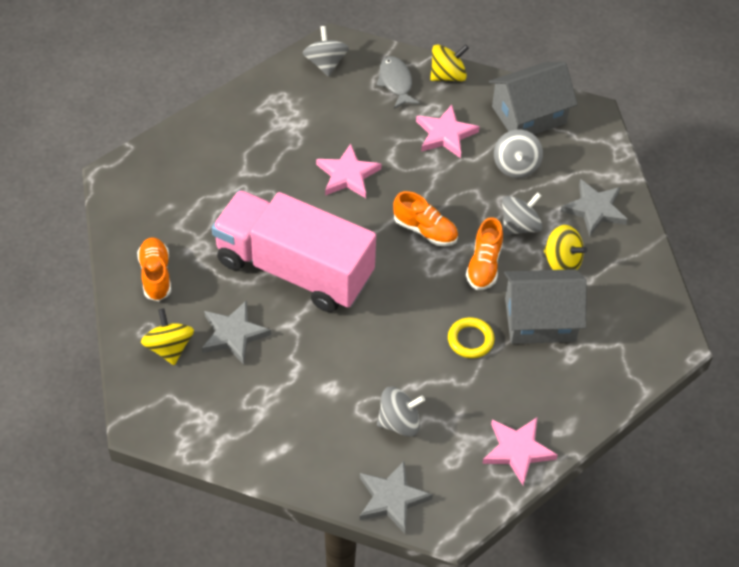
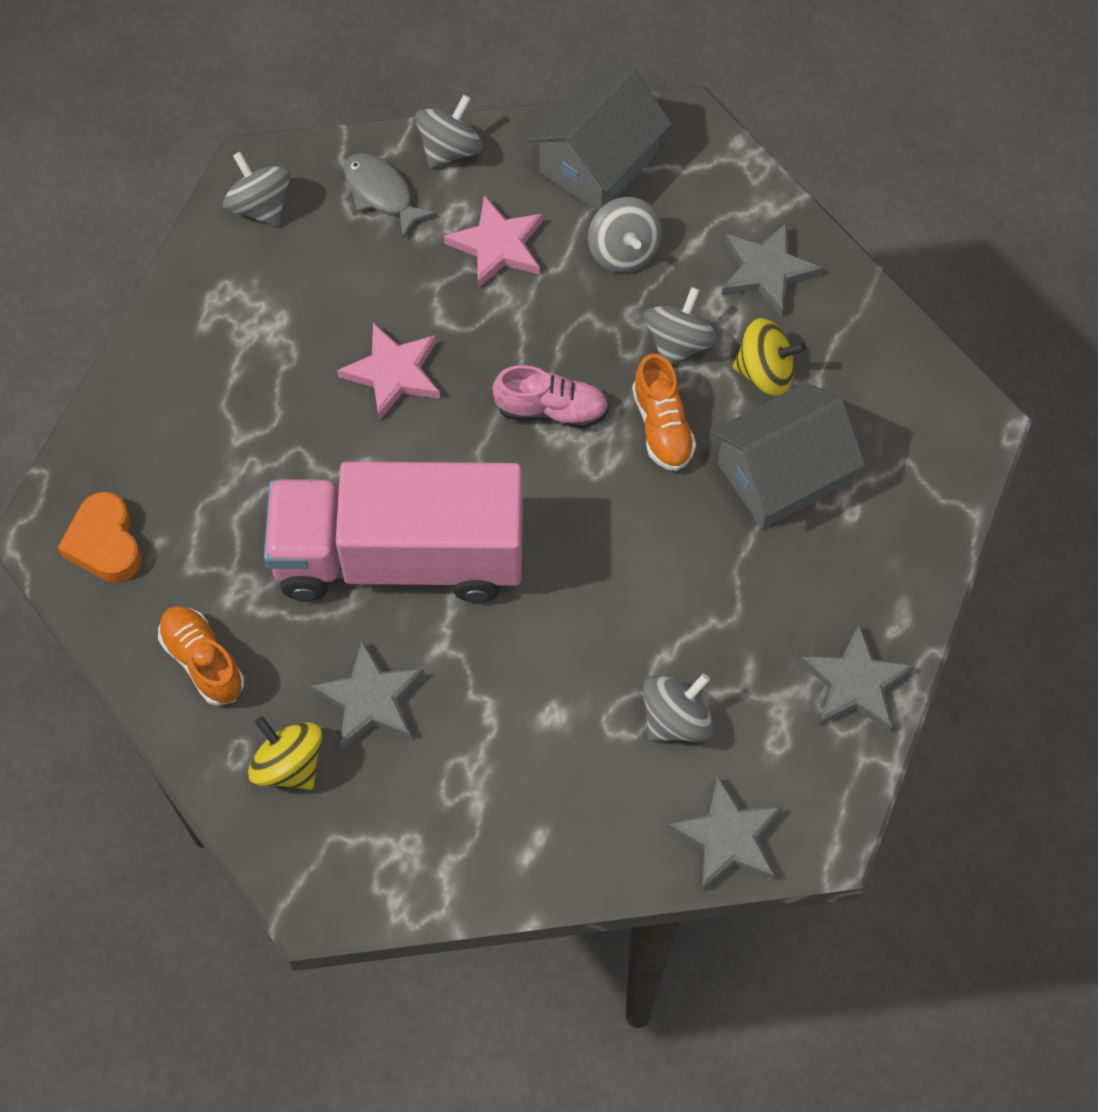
camera: 25 degrees left, 10 degrees up
(141, 195) = (105, 543): none -> orange heart
(425, 230) = (551, 410): orange shoe -> pink shoe
(448, 75) = (450, 149): yellow spinning top -> grey spinning top
(470, 340) = (705, 549): yellow ring -> none
(517, 450) = (855, 683): pink star -> grey star

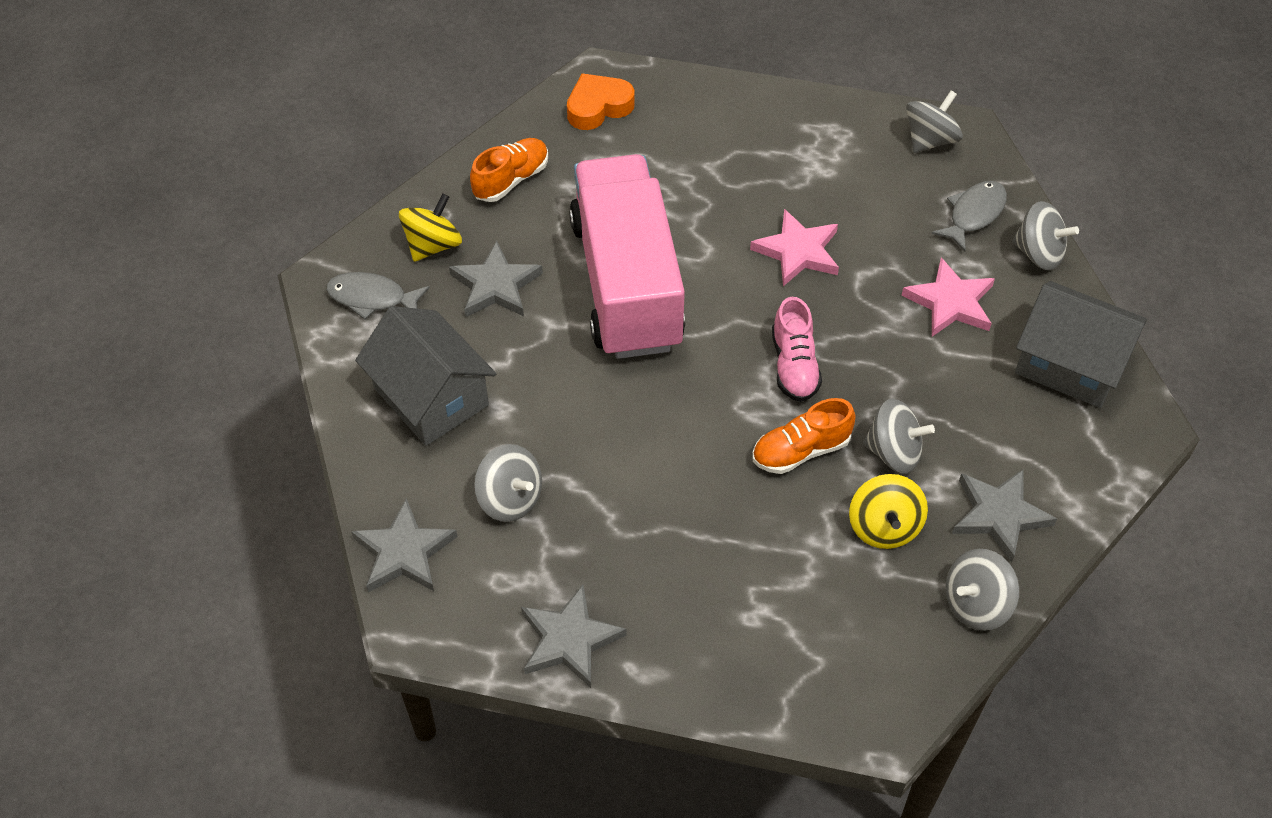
camera: 80 degrees right, 10 degrees down
(358, 844) = (372, 298): none -> grey fish
(623, 251) = (979, 396): grey spinning top -> grey spinning top (976, 604)
(781, 474) = (776, 553): grey house -> grey house (431, 397)

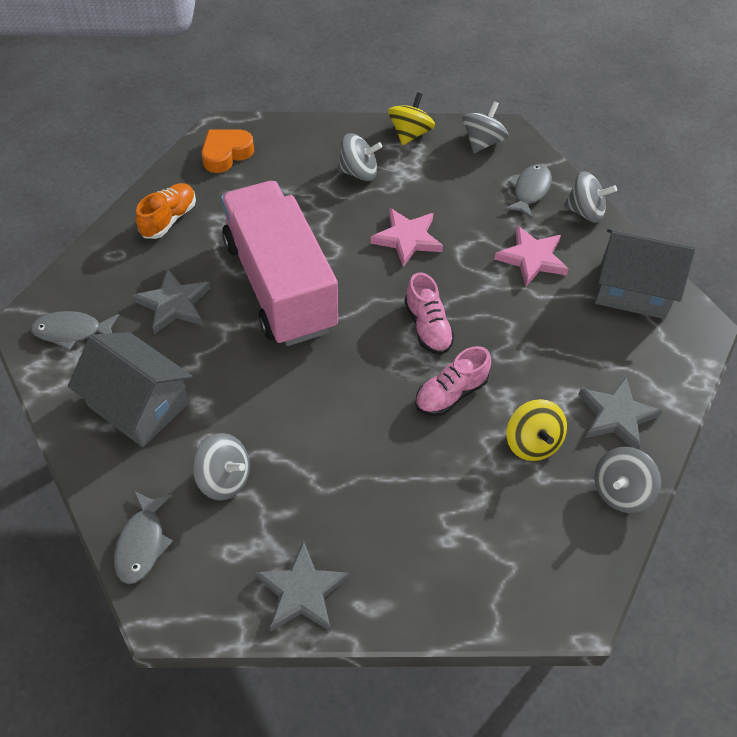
camera: 15 degrees left, 0 degrees up
(404, 552) = (142, 543): grey star -> grey fish
(433, 245) = (115, 280): yellow spinning top -> yellow spinning top (410, 134)
(801, 451) = (451, 393): orange shoe -> pink shoe
(893, 452) = (522, 381): grey spinning top -> grey spinning top (359, 172)

